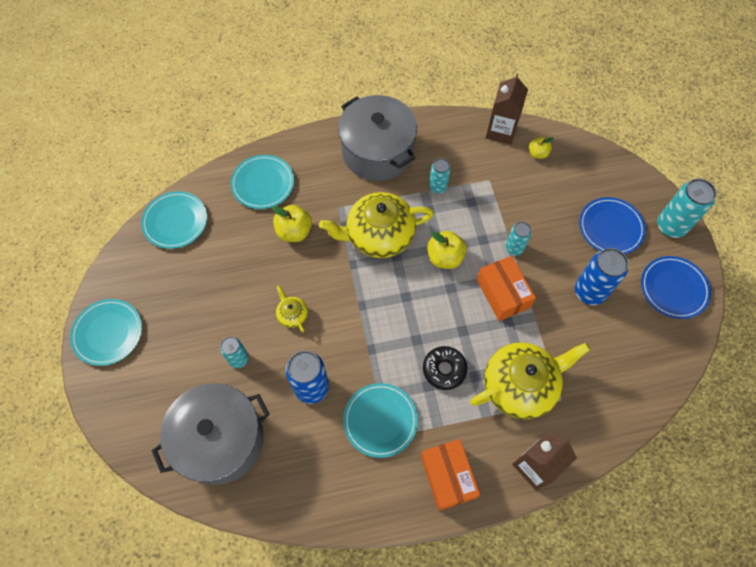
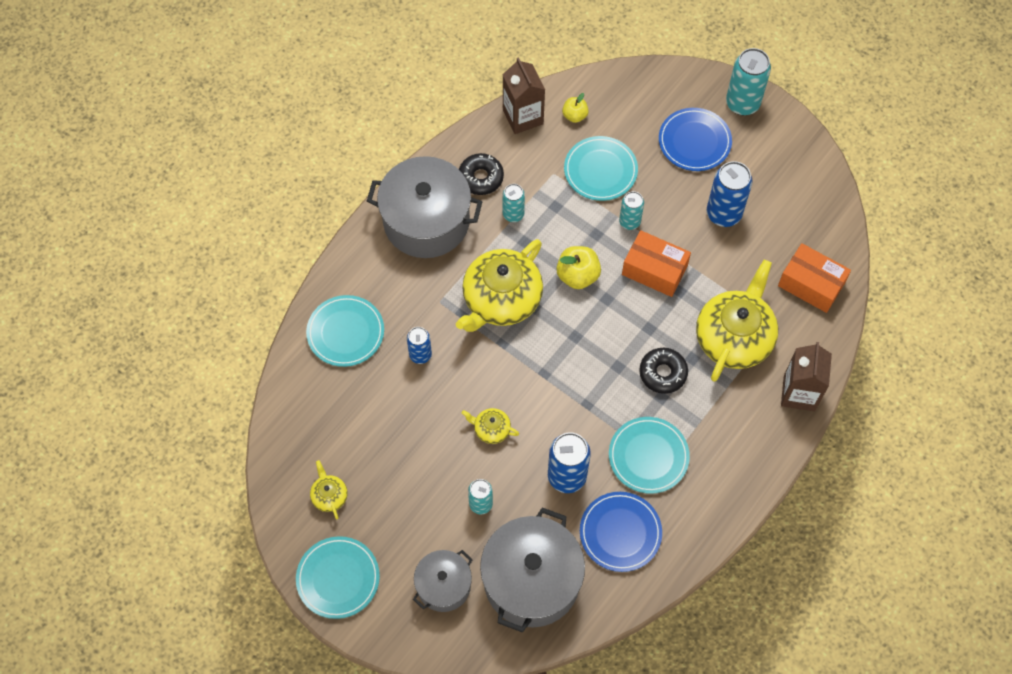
camera: 40 degrees left, 0 degrees up
(155, 276) = (329, 496): none -> yellow teapot
(163, 394) = (443, 585): none -> grey pot
(175, 221) = (296, 432): turquoise plate -> turquoise plate (600, 170)
(294, 231) = (420, 355): yellow apple -> blue can
(437, 150) = (481, 178): none -> black donut
(447, 477) = (740, 456): orange box -> orange box (811, 284)
(673, 288) = (787, 159): blue plate -> blue plate (620, 533)

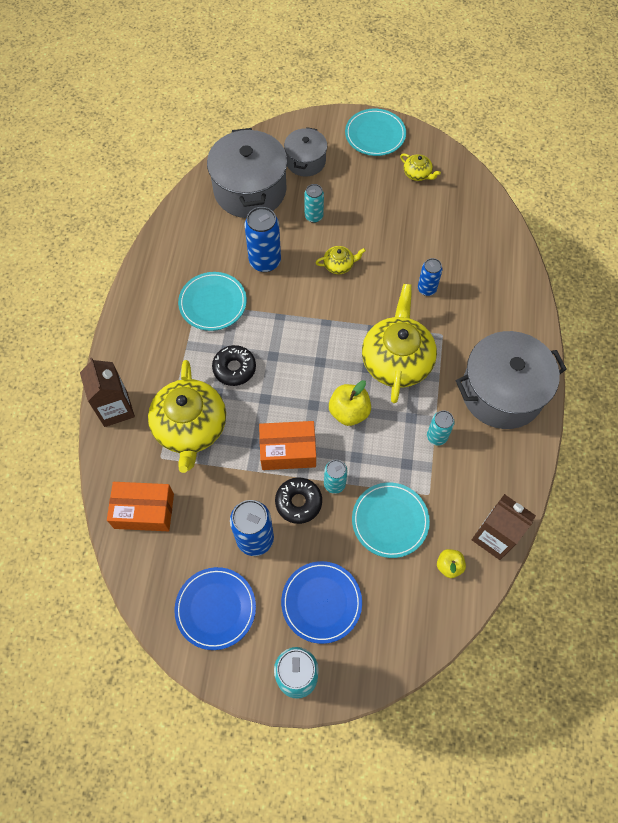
camera: 150 degrees right, 0 degrees up
(345, 332) = (492, 277): turquoise plate -> none
(481, 178) = (487, 455): black donut -> black donut (298, 502)
(620, 533) = (206, 245): blue plate -> blue plate (215, 608)

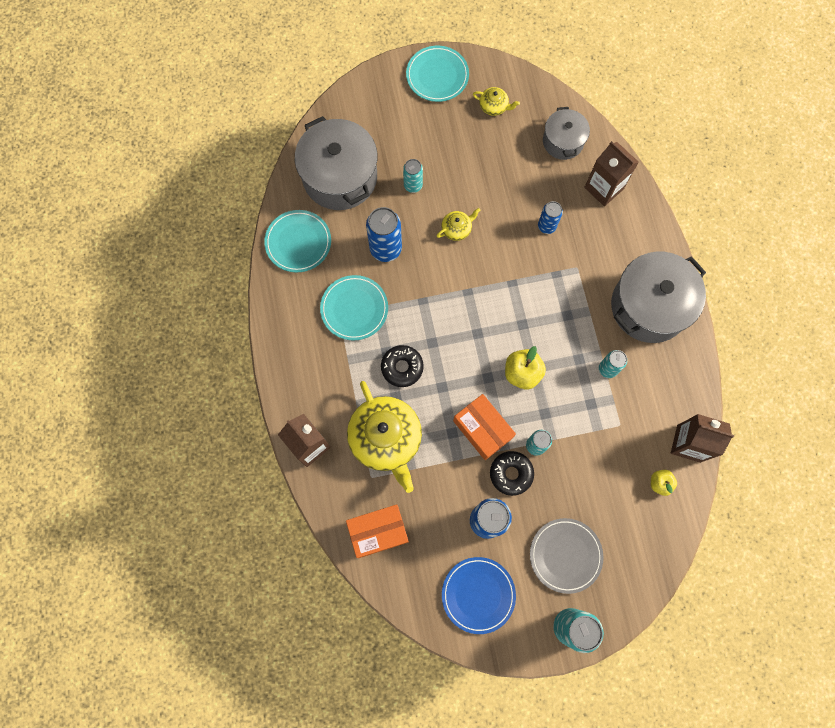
camera: 20 degrees left, 10 degrees up
(288, 451) = (482, 429): orange box -> orange box turned 75 degrees clockwise
(305, 161) = (381, 127): grey pot -> grey pot (563, 141)
(321, 602) = (565, 555): blue plate -> grey plate
(390, 521) = (596, 461): turquoise plate -> turquoise plate (298, 242)
(396, 360) = (546, 307): yellow teapot -> none
(496, 273) = (604, 188): none -> brown carton

